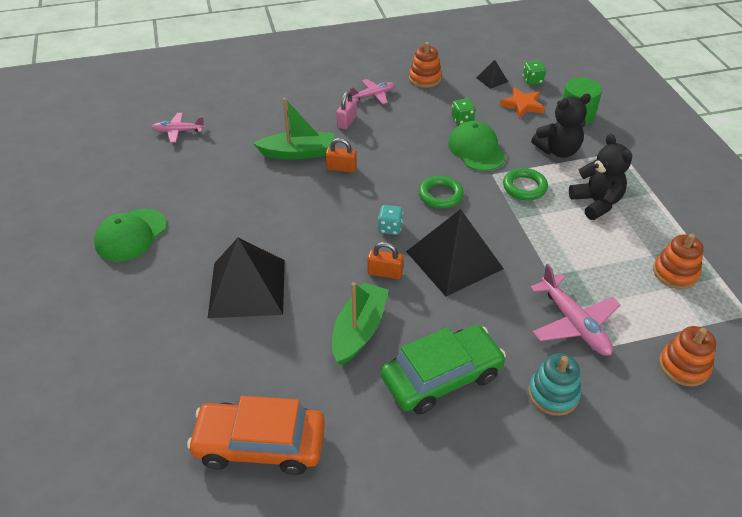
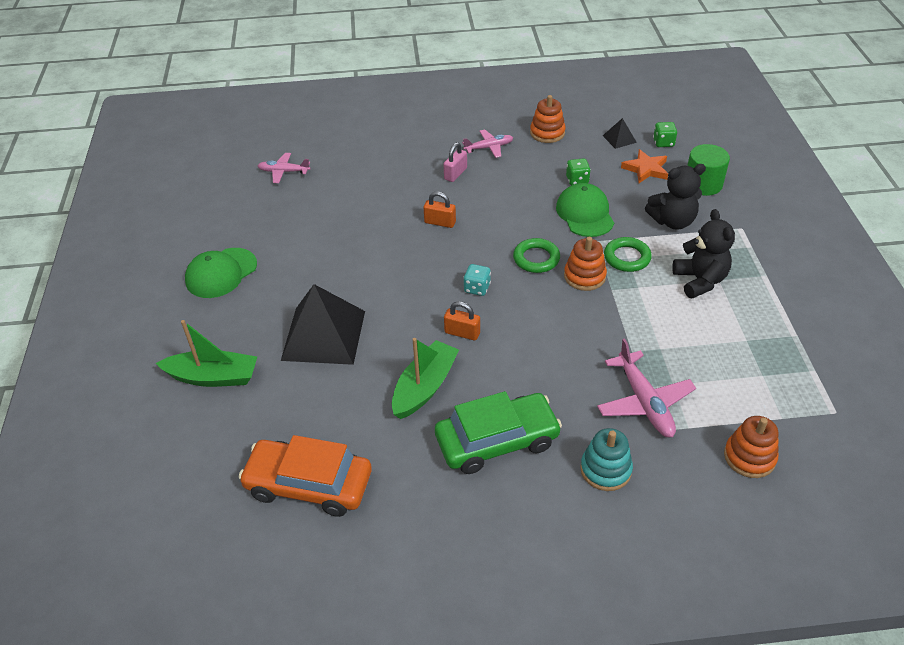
camera: 10 degrees right, 0 degrees up
(298, 153) = (399, 203): green boat -> green boat (213, 377)
(454, 260) = (535, 326): black pyramid -> none
(675, 273) = (766, 361): orange stacking toy -> orange stacking toy (584, 276)

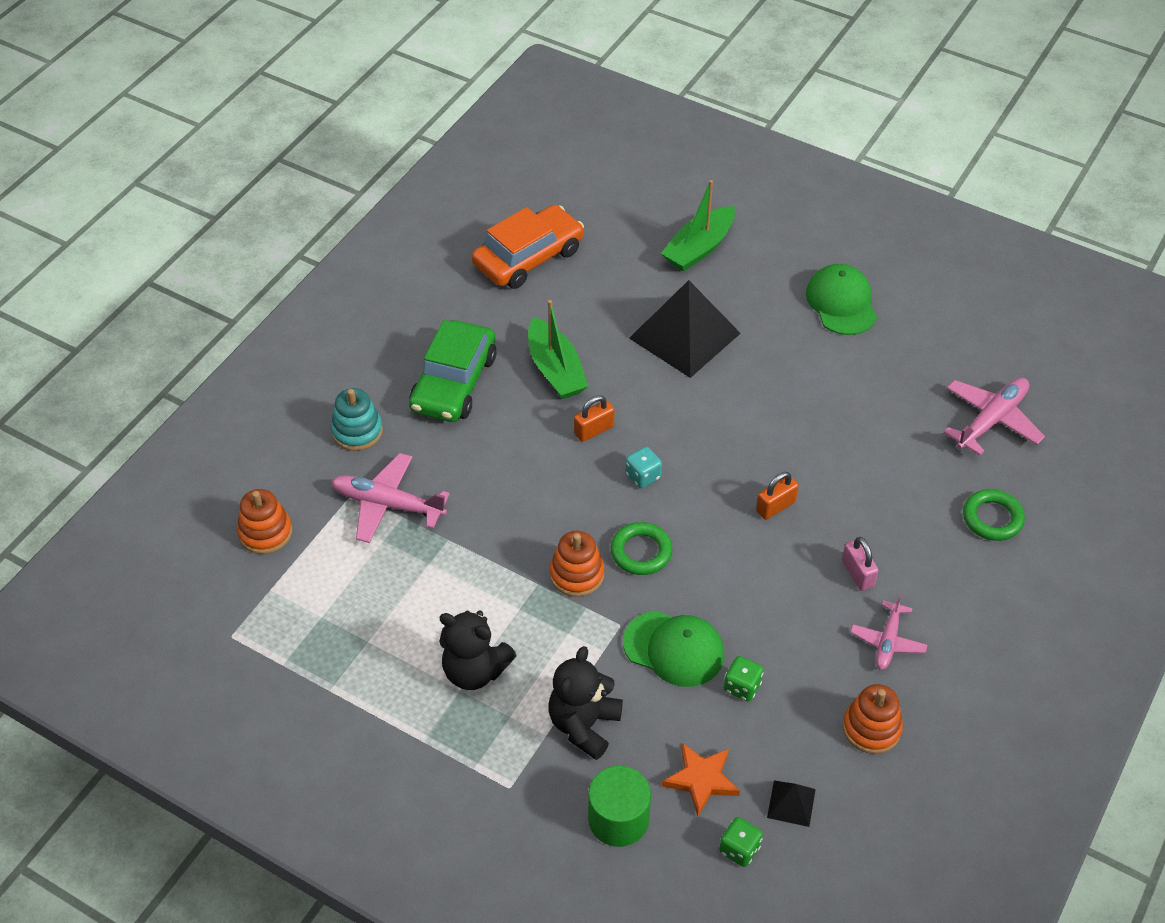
camera: 125 degrees right, 5 degrees up
(283, 172) = (991, 420): pink plane -> pink plane, size x1.57
(627, 257) = (568, 633): green ring -> green ring (992, 518)

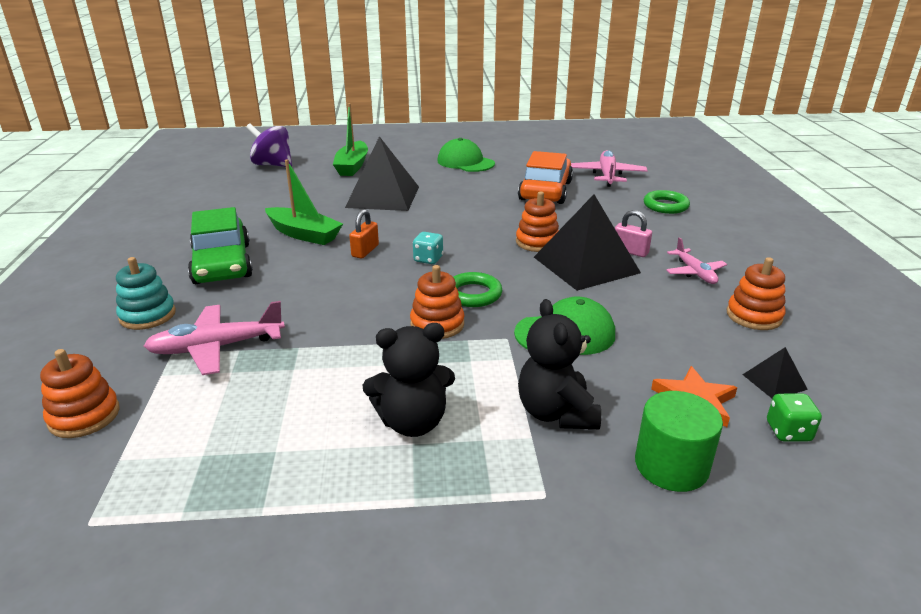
camera: 35 degrees left, 20 degrees down
(528, 257) = (232, 197): orange car -> orange car (545, 191)
(611, 202) = (273, 165): none -> purple spinning top
(742, 687) = (642, 333): green dice -> none
(775, 506) = (537, 242): orange padlock -> orange stacking toy
(789, 569) = (586, 265): none -> black pyramid

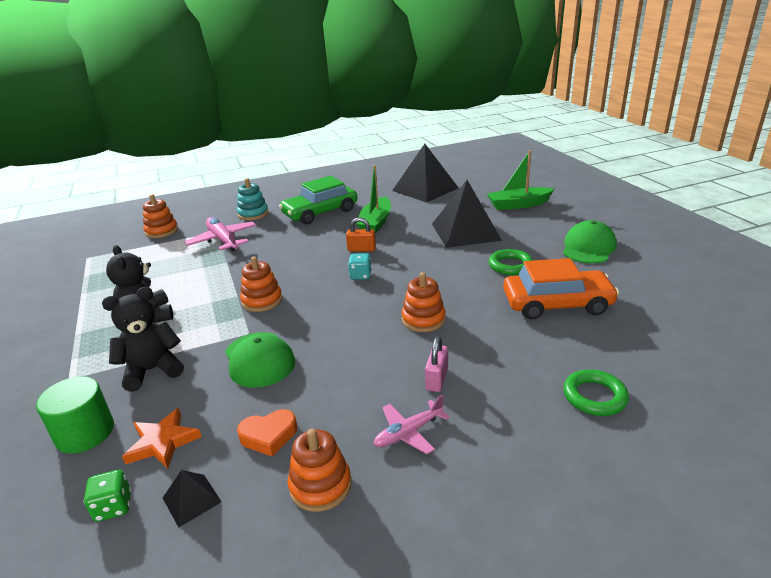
camera: 75 degrees right, 0 degrees up
(273, 165) = (489, 180): purple spinning top -> none
(473, 294) = (310, 306): green ring -> green ring (510, 266)
(586, 265) = (390, 354): black pyramid -> black pyramid (425, 189)
(607, 175) = (654, 339): pink plane -> none
(691, 336) = (269, 436): none -> orange heart

